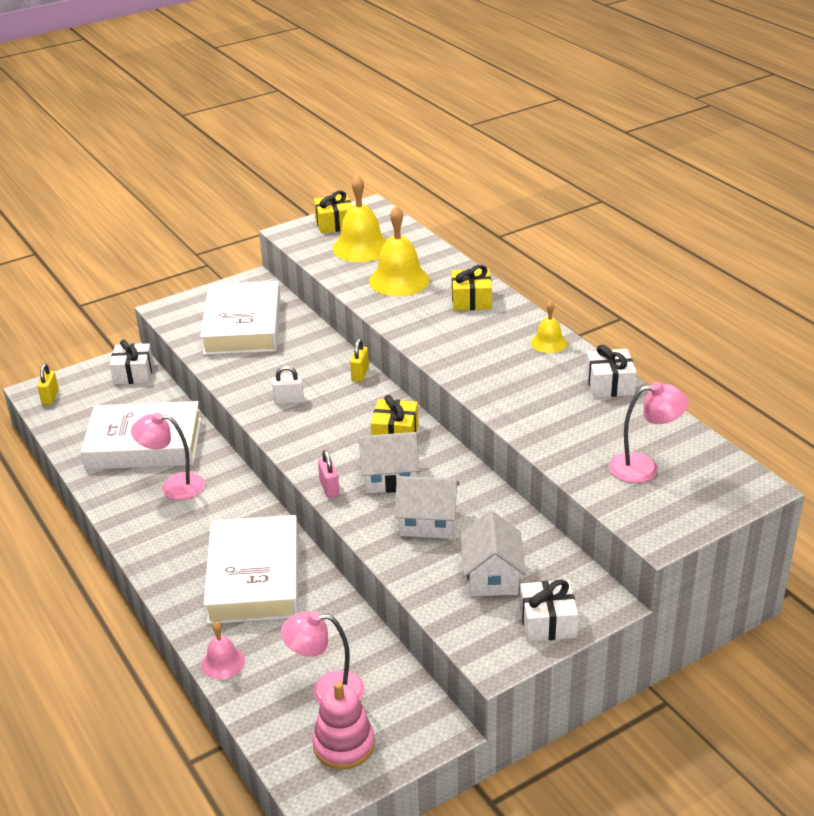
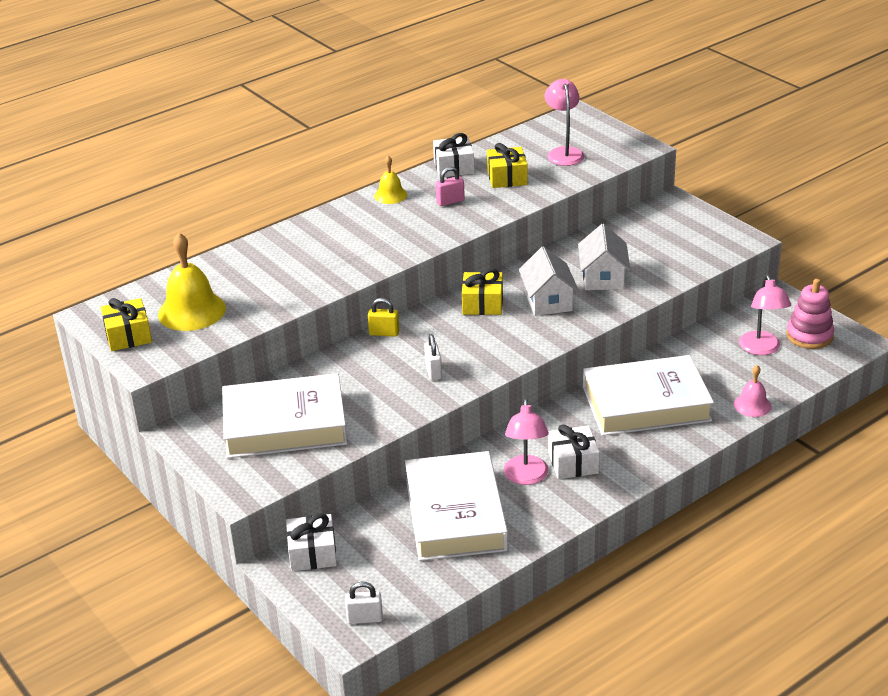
camera: 95 degrees left, 0 degrees up
(50, 397) = (365, 618): yellow padlock -> white padlock
(329, 488) = (569, 331): pink padlock -> pink padlock (450, 201)
(399, 280) = (269, 280): yellow bell -> none
(471, 300) = (313, 237): yellow gift -> yellow gift (507, 177)
(492, 576) = (658, 245): white house -> none
(547, 622) = (699, 221): white gift -> white gift (573, 463)

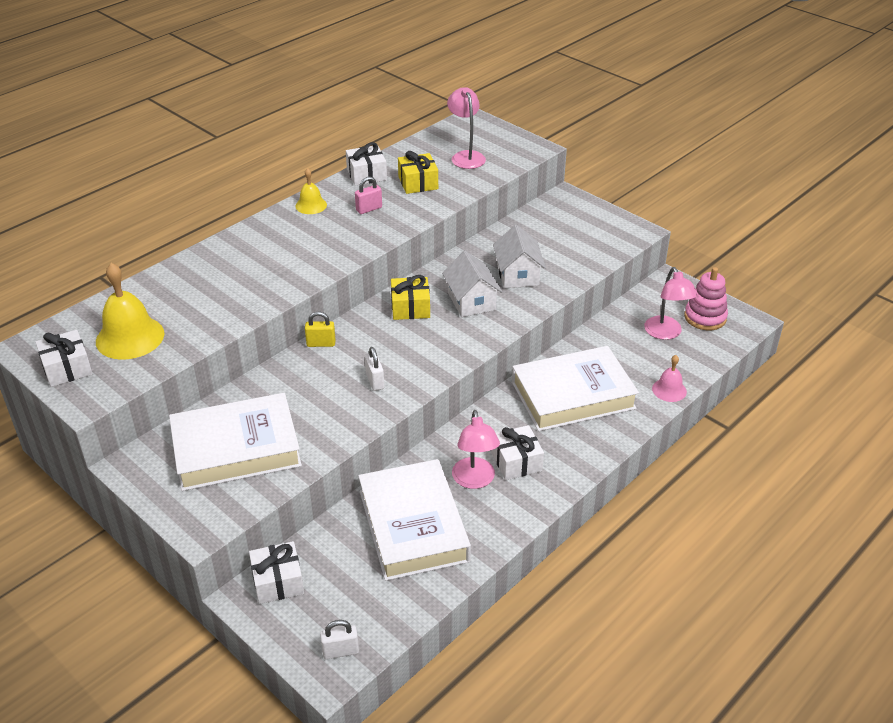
camera: 10 degrees left, 5 degrees up
(128, 335) = (67, 368): yellow gift -> white gift

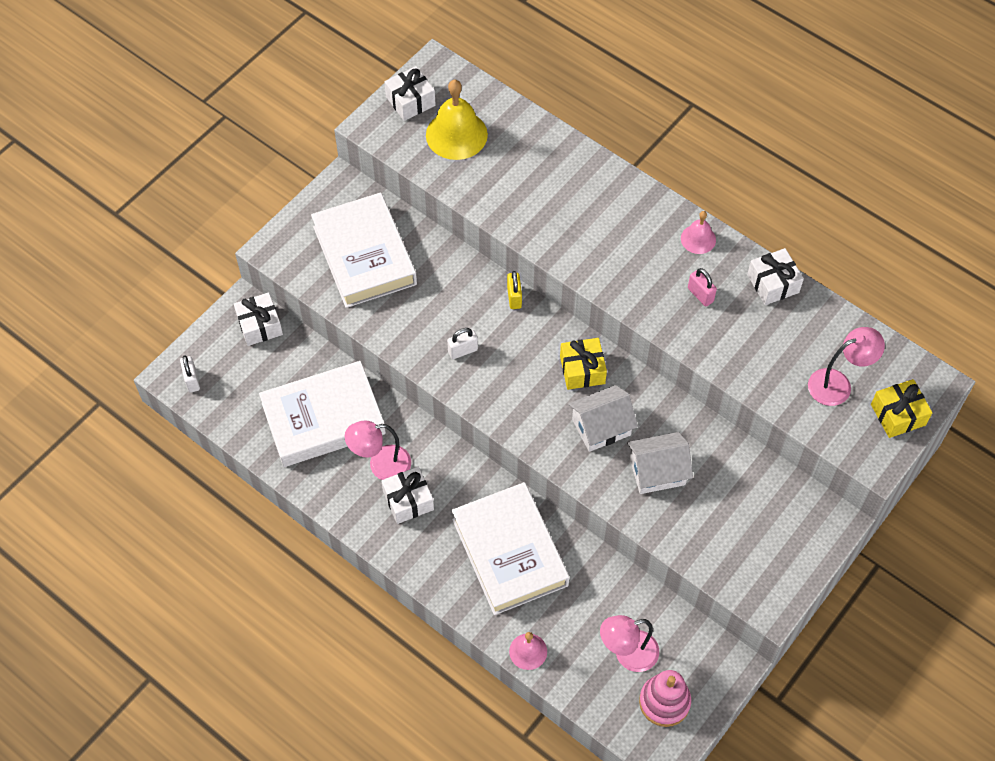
camera: 85 degrees right, 20 degrees up
(311, 205) = (698, 239): yellow bell -> pink bell
(418, 183) = (765, 337): yellow gift -> yellow gift (898, 414)

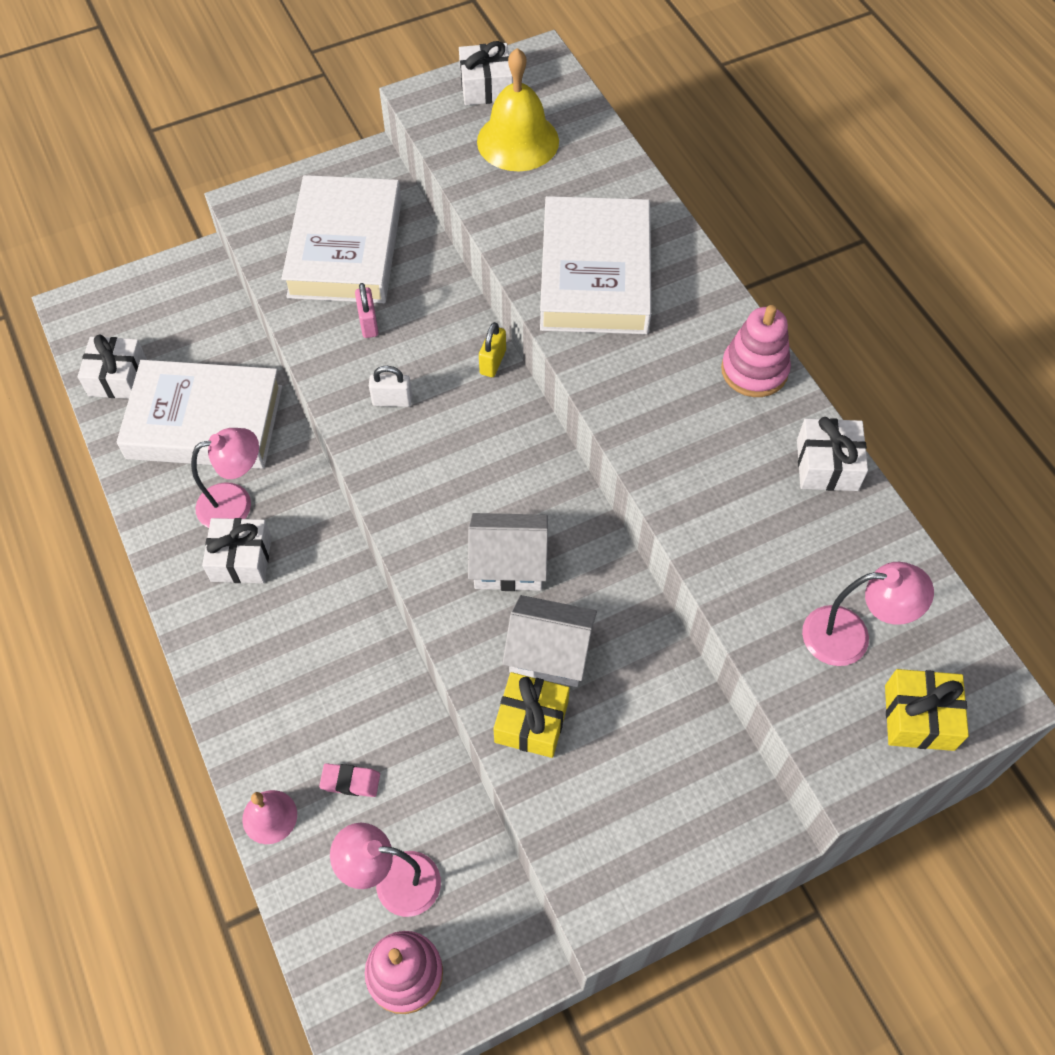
camera: 25 degrees right, 0 degrees up
(192, 380) = (91, 321): white padlock -> none
(260, 325) = (202, 291): white gift -> white gift (118, 377)
(381, 465) = (236, 503): pink lamp -> pink lamp turned 150 degrees clockwise
(509, 552) = (323, 676): white book -> white book (595, 274)
(566, 608) = (350, 782): none -> pink eraser
(582, 370) = (526, 482): yellow gift -> yellow gift (531, 722)
(698, 239) = (754, 370): pink bell -> pink stacking toy
(700, 295) = (718, 441): pink padlock -> pink padlock (368, 323)

